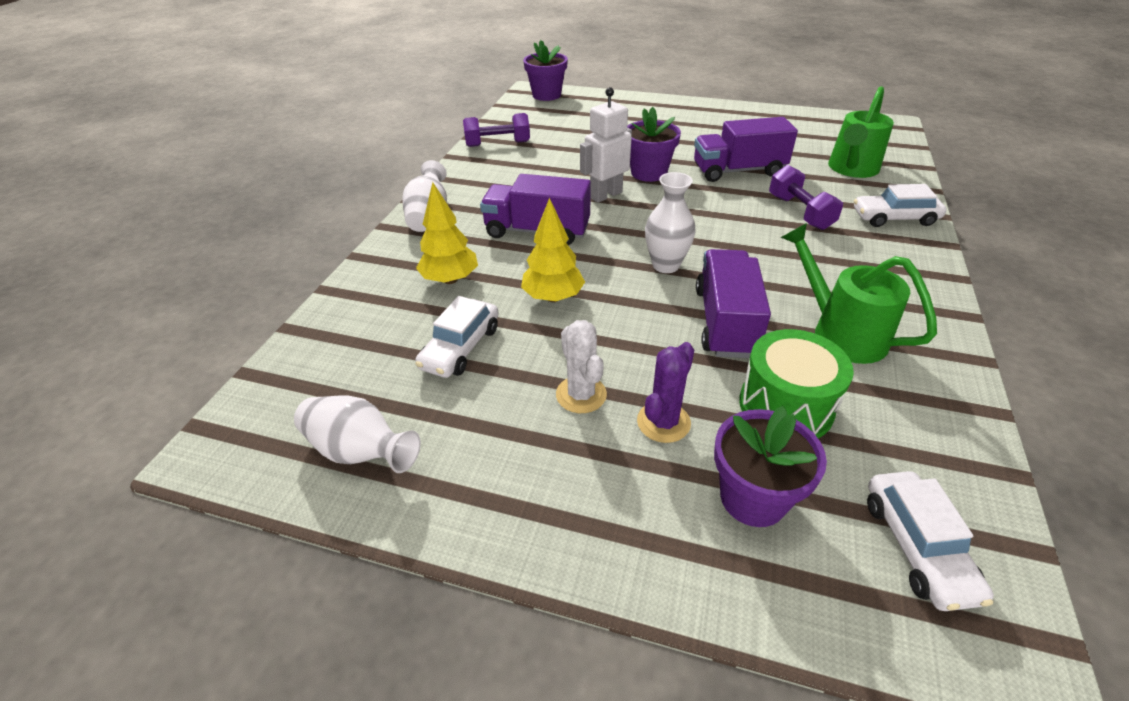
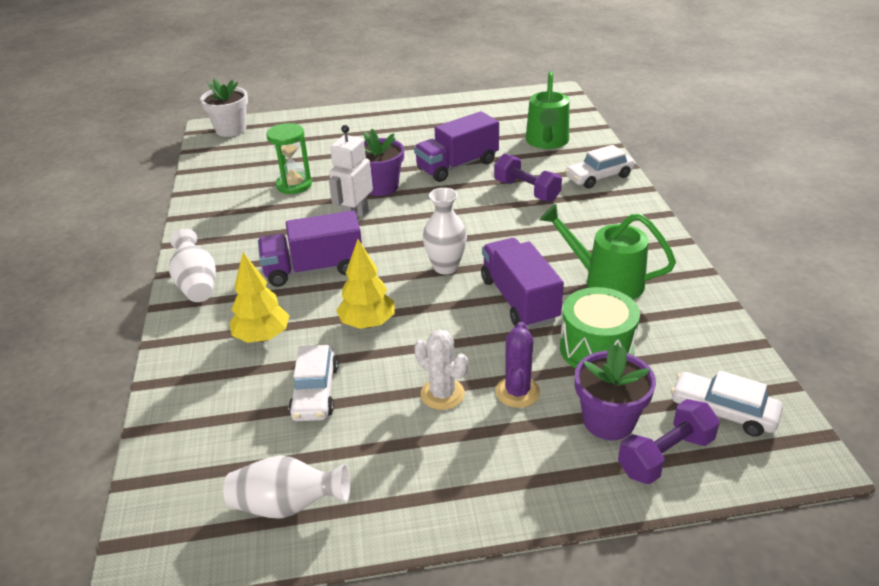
camera: 25 degrees left, 5 degrees down
(498, 144) = (215, 193): purple dumbbell -> purple dumbbell (665, 455)
(546, 95) = (231, 129): purple flower pot -> white flower pot
(569, 152) = (294, 185): none -> green hourglass
(917, 547) = (723, 412): white car -> white car turned 150 degrees clockwise

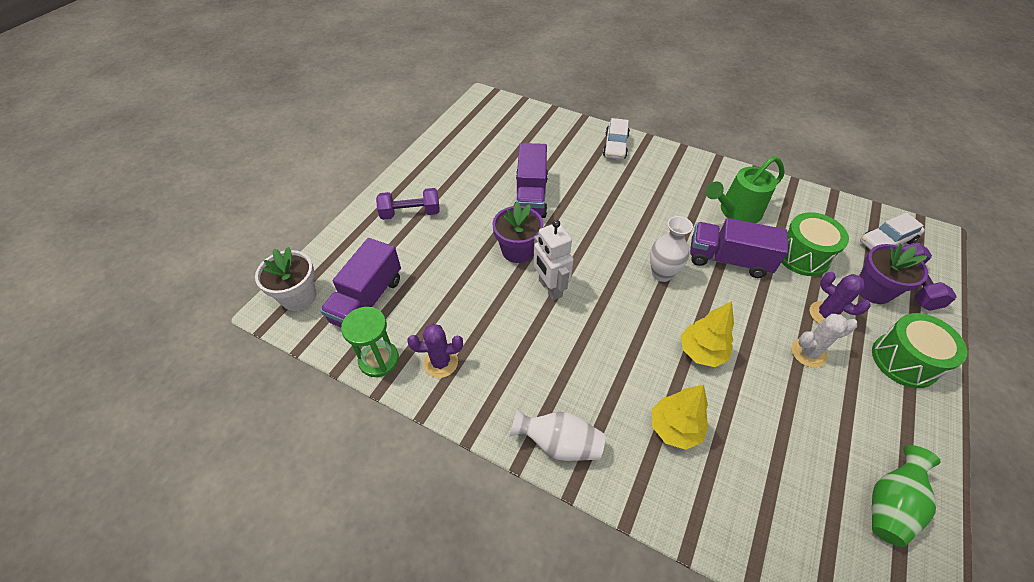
camera: 55 degrees left, 15 degrees up
(226, 205) = (440, 362): none -> purple cactus
(287, 505) = (889, 504): white vase -> green vase
(294, 185) = (457, 300): green hourglass -> green hourglass (379, 360)
(314, 269) = (602, 349): purple truck -> purple truck (367, 300)
(315, 392) = (767, 425): white car -> none
(512, 475) = (904, 360): none -> green drum
(526, 191) = (600, 184): purple dumbbell -> purple dumbbell (410, 213)
(547, 142) = (546, 140): green watering can -> none

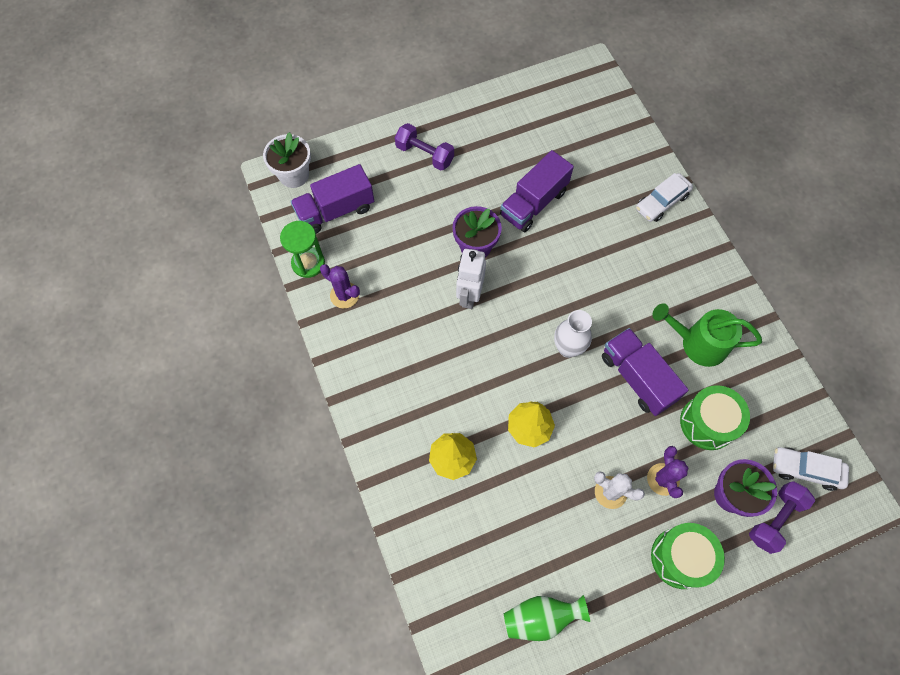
camera: 40 degrees right, 15 degrees up
(558, 443) = (369, 407): white vase -> none

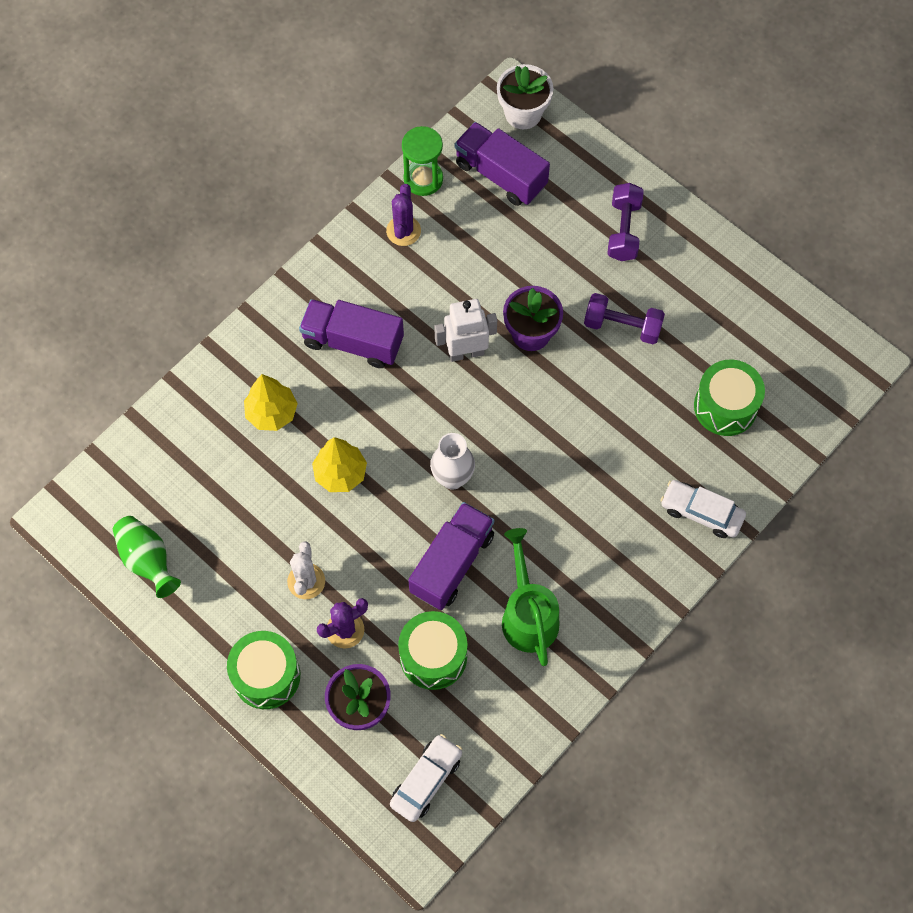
camera: 65 degrees right, 0 degrees up
(533, 203) = (621, 371): purple truck -> purple truck (353, 342)
(589, 154) = (725, 406): none -> green drum
(775, 519) = (353, 762): purple dumbbell -> purple dumbbell (622, 326)
(805, 470) = (426, 780): white car -> white car turned 45 degrees clockwise

